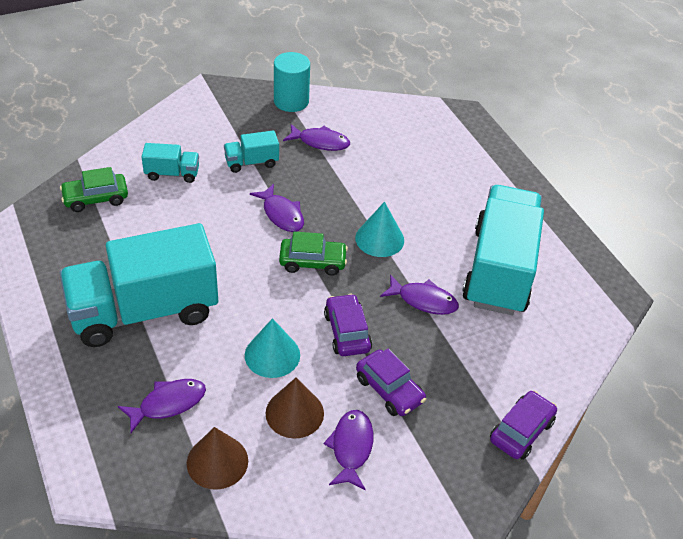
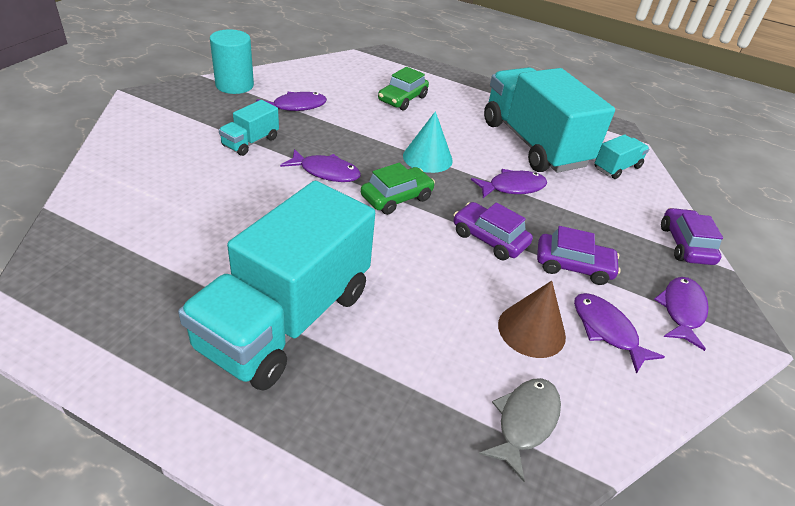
camera: 40 degrees left, 5 degrees down
(96, 198) = (109, 236): green car -> green car (402, 99)
(168, 404) = (414, 397): purple fish -> purple fish (681, 311)
(172, 173) = (178, 180): turquoise truck -> turquoise truck (616, 168)
(217, 461) = (524, 422): brown cone -> grey fish
(272, 355) = (454, 291): turquoise cone -> none

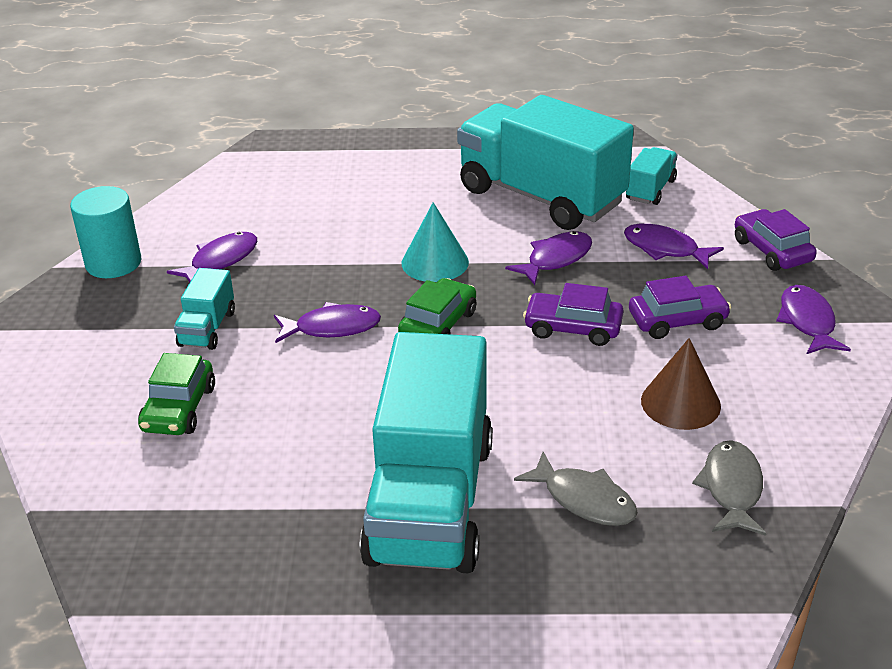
camera: 20 degrees left, 5 degrees down
(398, 373) = (584, 499): none -> grey fish
(402, 99) = (344, 198): green car -> green car (179, 409)
(606, 330) = (750, 372): purple fish -> purple fish (665, 249)

